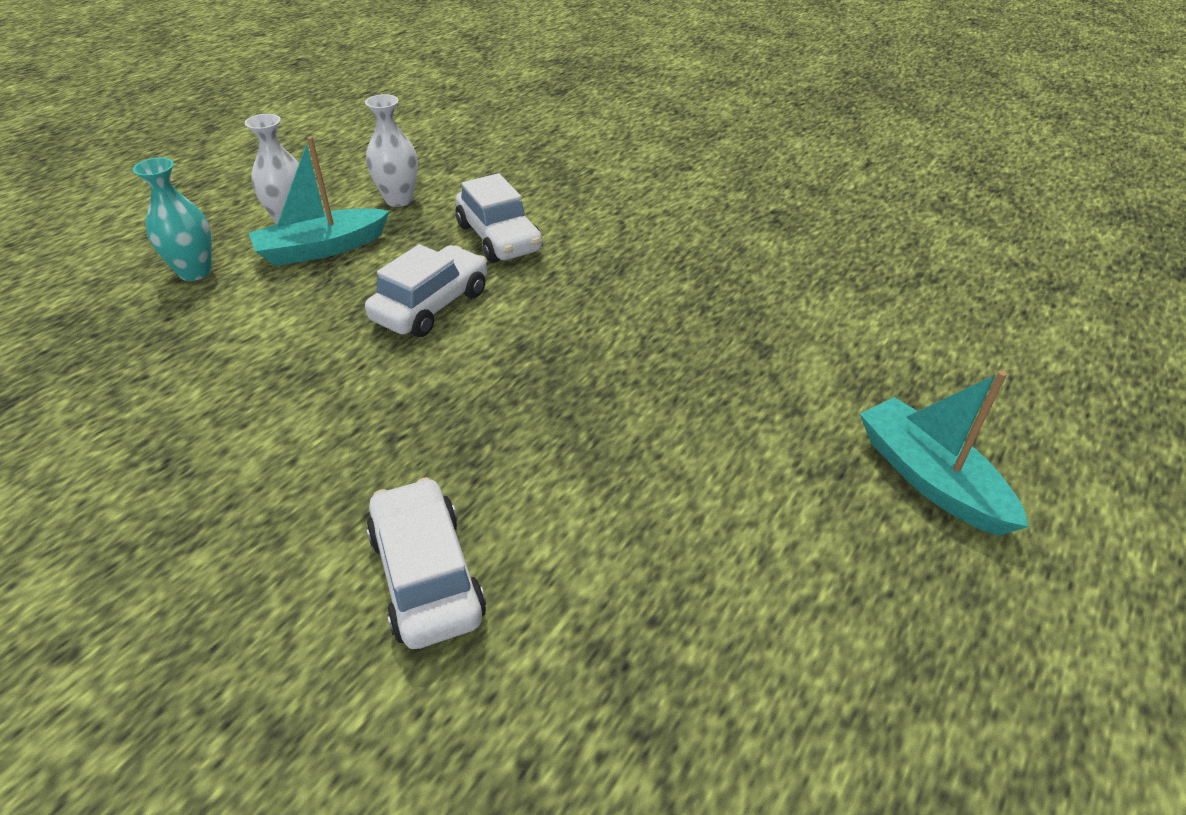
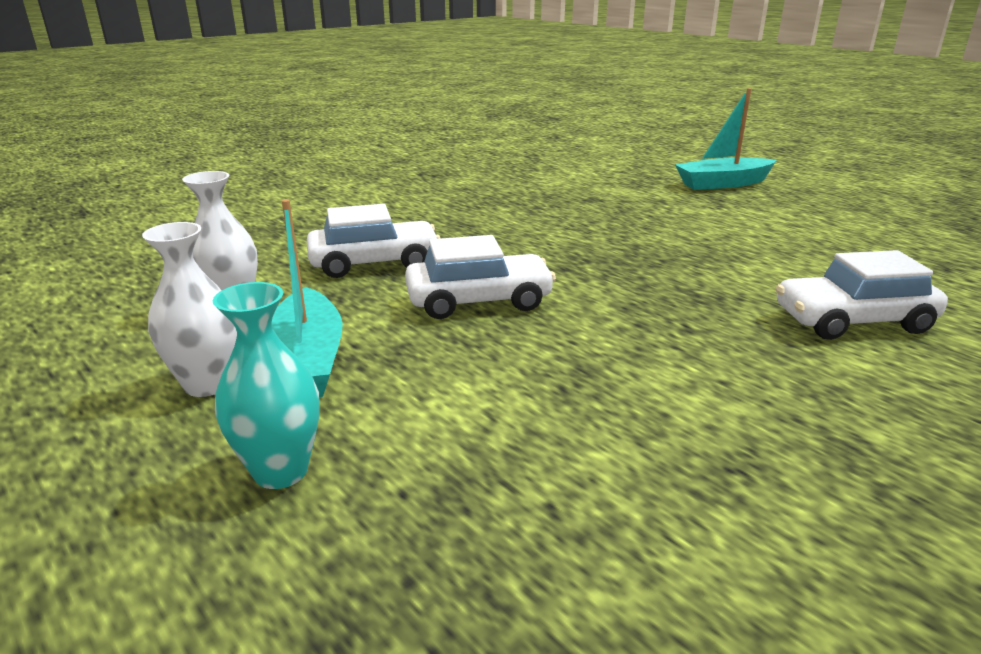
camera: 75 degrees left, 15 degrees down
(431, 305) = (479, 301): white car -> white car turned 120 degrees clockwise

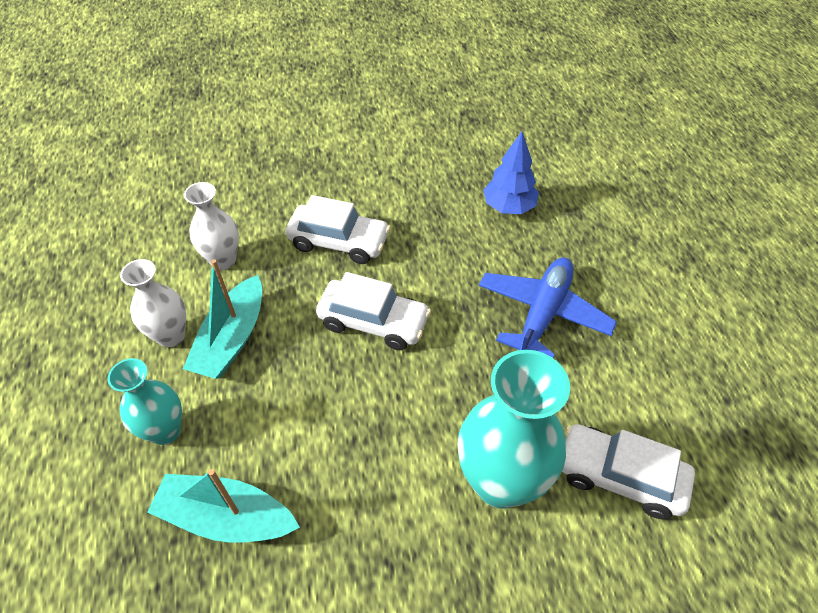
camera: 30 degrees right, 25 degrees up
(530, 208) = (508, 207): none -> blue tree
(643, 253) = (542, 314): none -> blue plane
(723, 184) = (723, 231): turquoise boat -> turquoise boat (226, 517)
(758, 361) = (500, 482): none -> turquoise vase

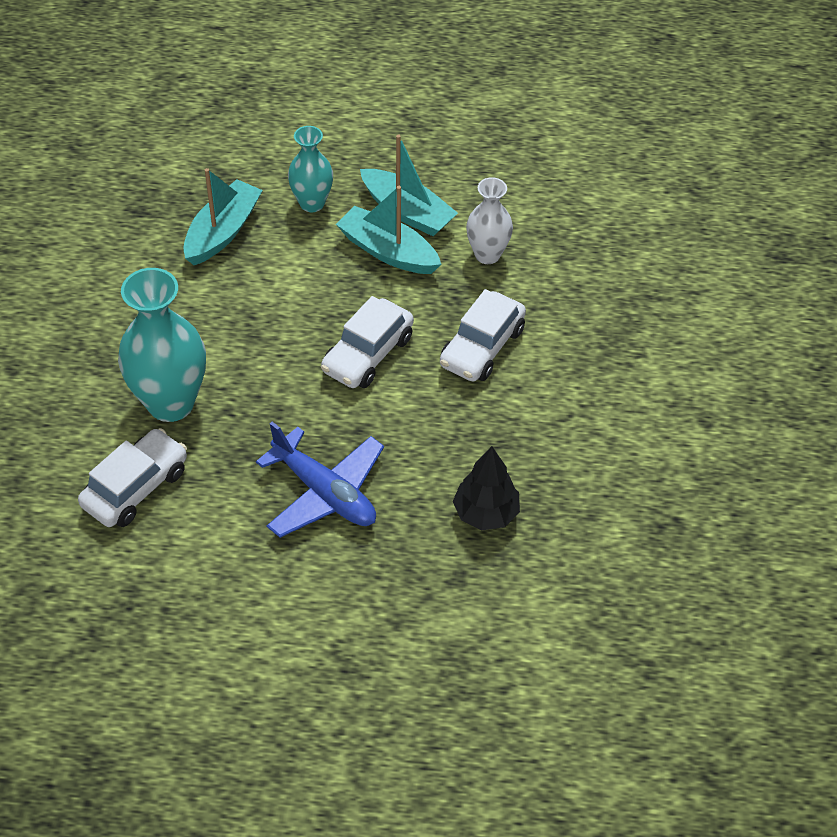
camera: 105 degrees right, 0 degrees up
(171, 336) = (407, 212): white vase -> turquoise boat
(508, 207) = (486, 513): blue tree -> black tree

